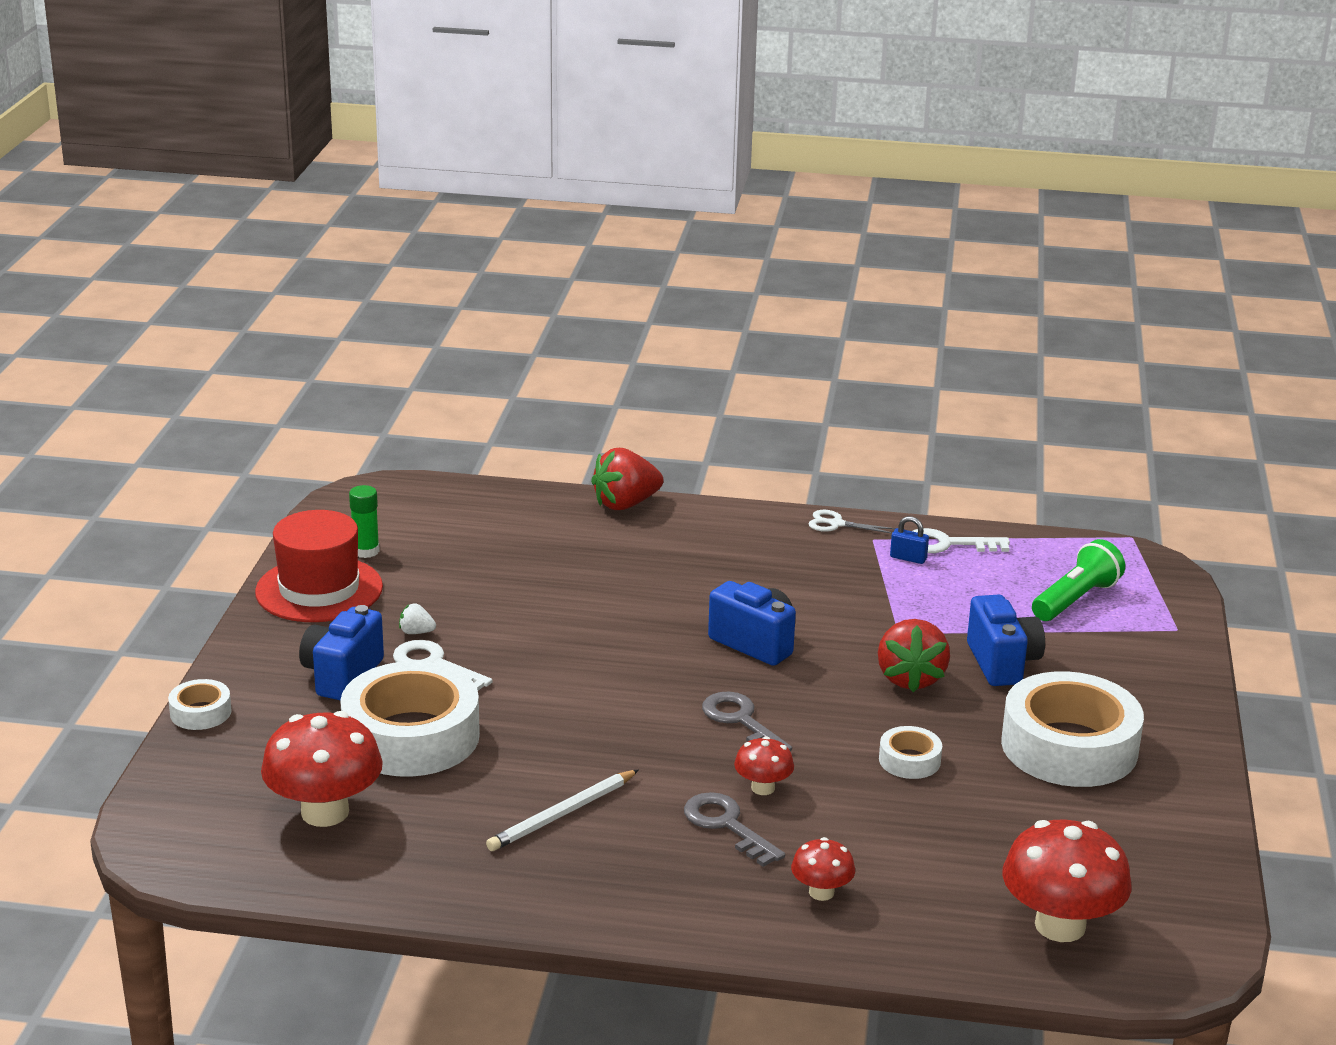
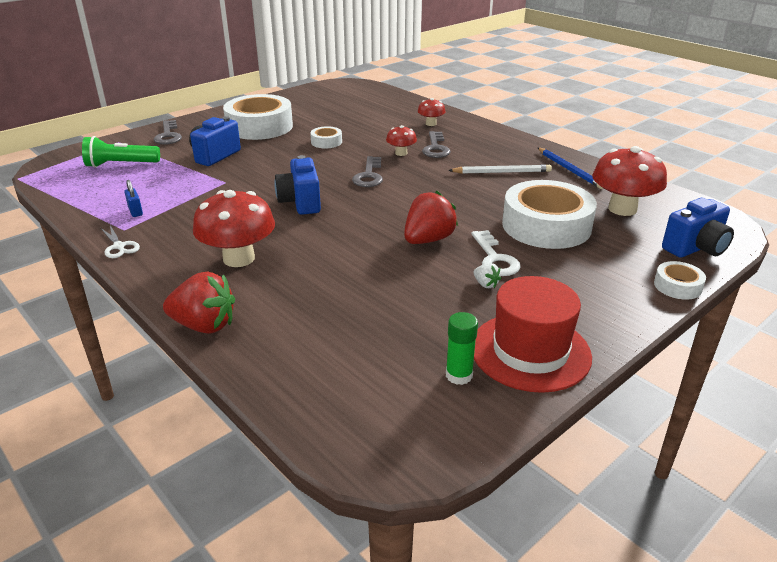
camera: 140 degrees left, 5 degrees up
(342, 676) = (562, 274): blue camera -> blue camera (695, 248)
(461, 869) = (569, 170): none -> blue pencil
(910, 678) = (264, 164): red strawberry -> red strawberry (428, 240)
(947, 544) = (99, 210): white key -> none
(1060, 925) = (367, 97): red mushroom -> red mushroom (239, 258)
(1145, 668) = (168, 135): none -> grey key

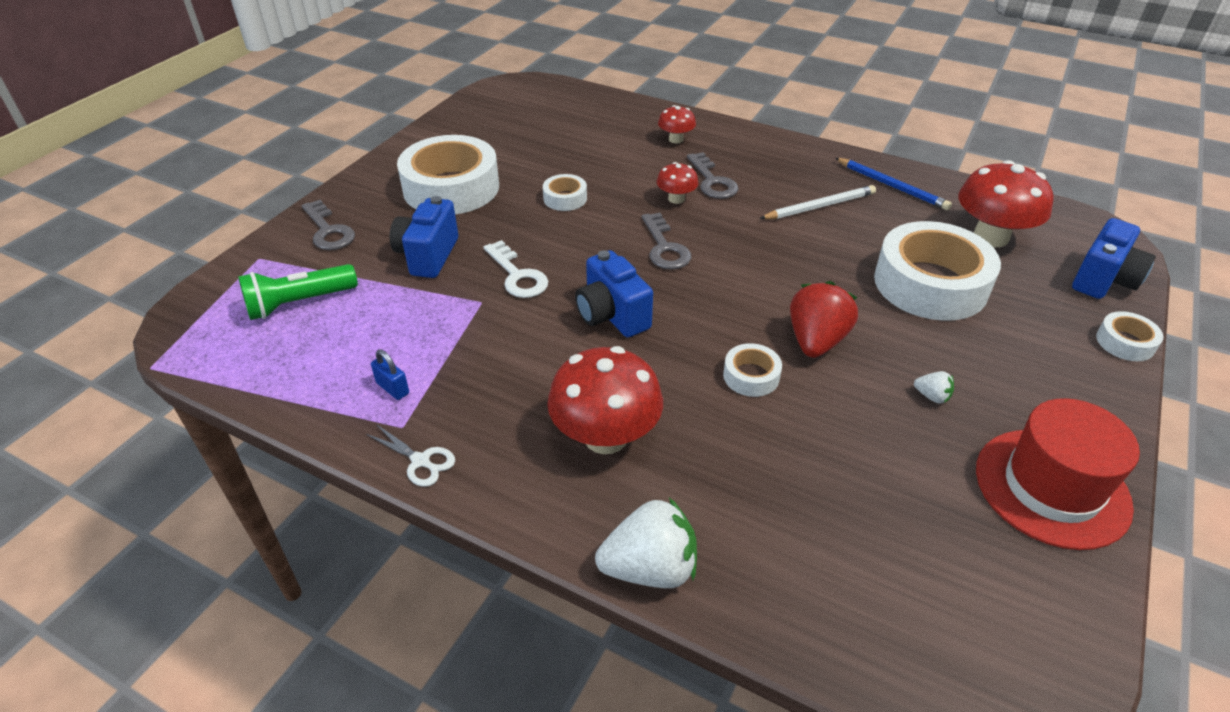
camera: 20 degrees left, 10 degrees up
(204, 325) = (650, 568): red strawberry -> white strawberry
(364, 248) = (751, 376): none -> white tape
(459, 375) = (1005, 550): green glue stick -> none
(495, 258) = (912, 351): white key -> white key (517, 275)

